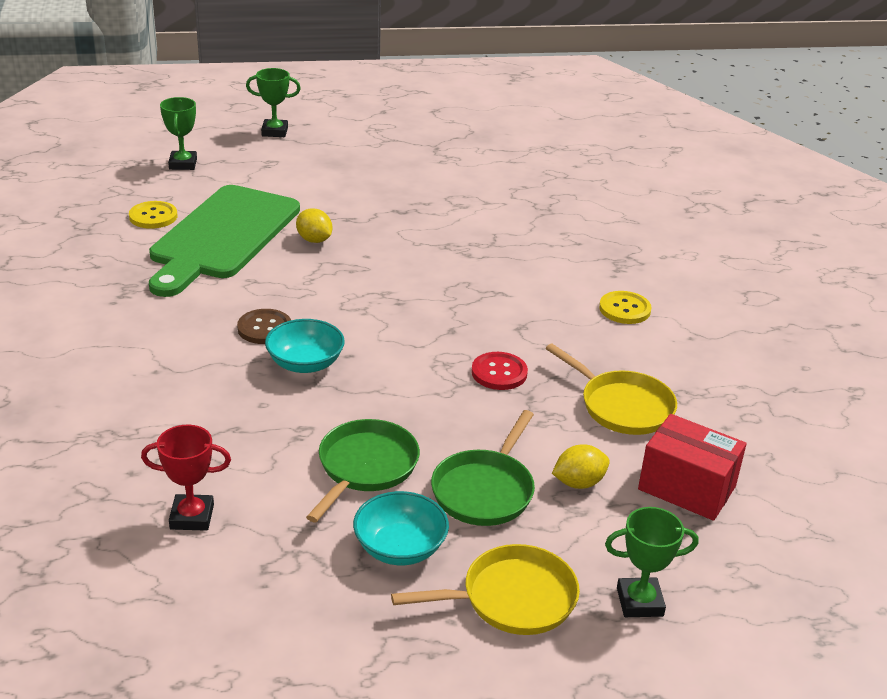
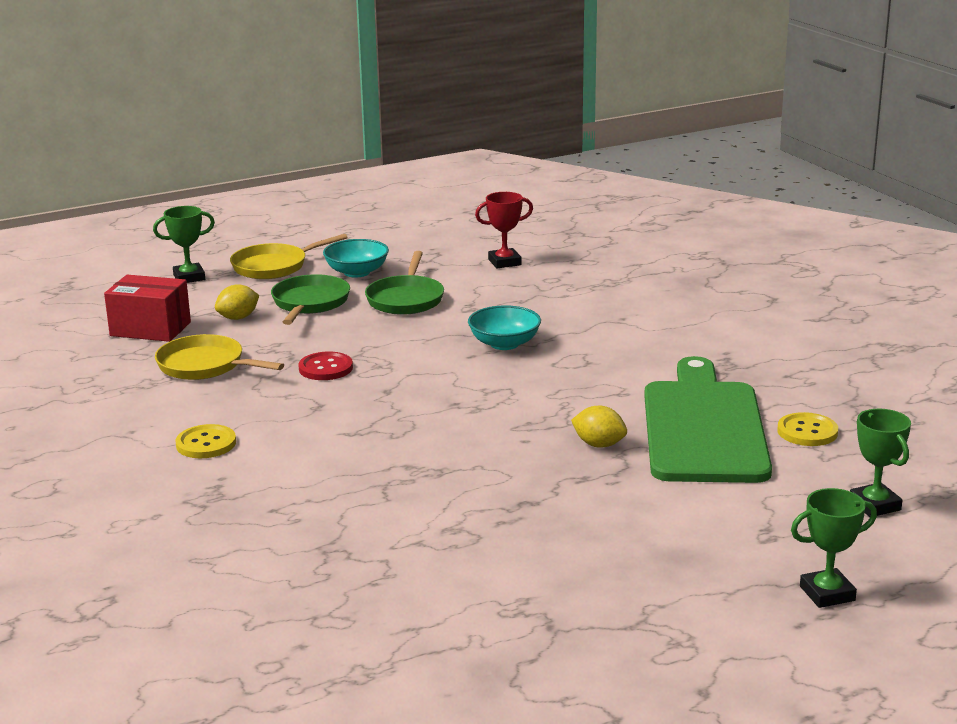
camera: 165 degrees right, 10 degrees down
(264, 328) = (565, 360): brown button -> none

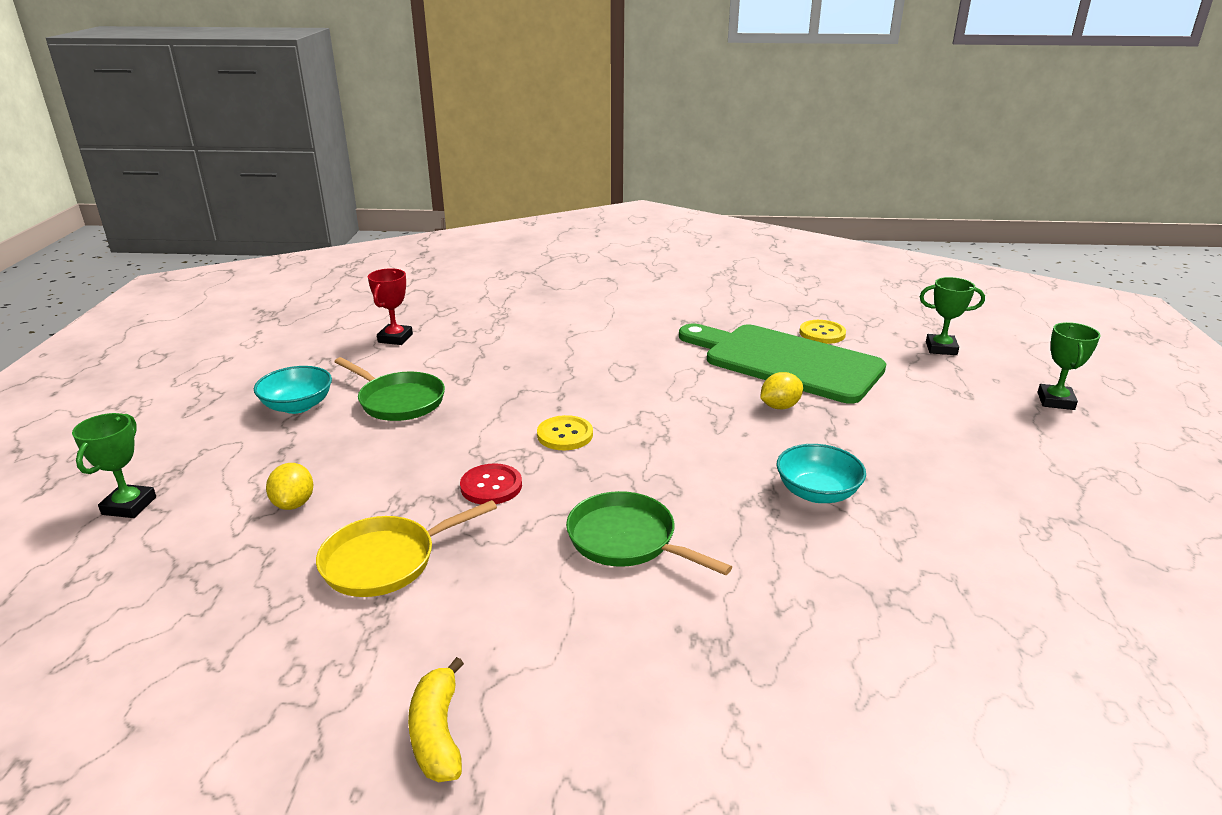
camera: 60 degrees left, 5 degrees up
(67, 433) = (437, 733): none -> yellow banana
(150, 329) = (226, 574): red box -> none
(206, 444) = (585, 616): yellow button -> yellow button (565, 435)
(274, 266) = (201, 444): yellow pan -> none
(309, 303) = (327, 451): green pan -> green pan (627, 540)
(504, 344) = (554, 387): turquoise bowl -> turquoise bowl (817, 493)

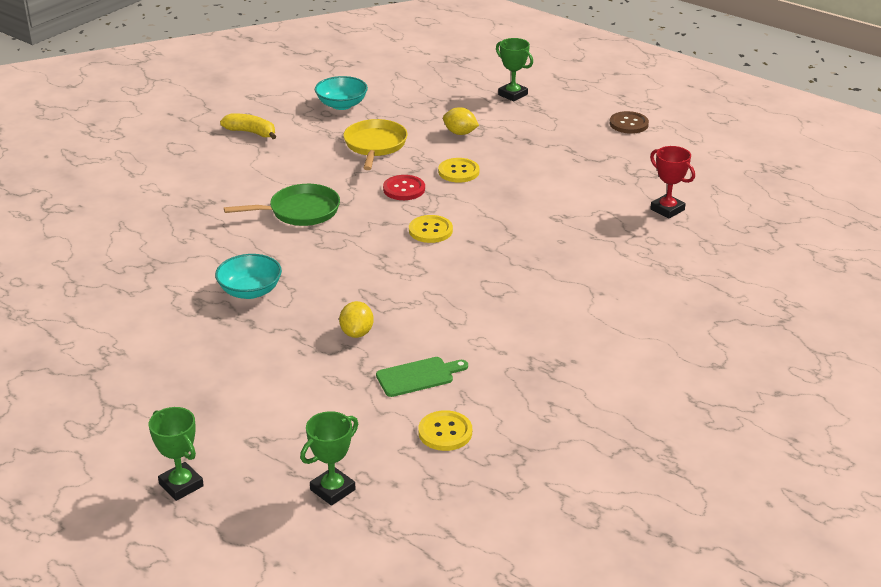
camera: 125 degrees right, 5 degrees up
(197, 400) = (628, 124): none -> brown button
(297, 406) = (583, 153): turquoise bowl -> turquoise bowl (341, 105)
(398, 401) = (551, 186): green pan -> none
(411, 465) = (458, 172): none -> yellow button
(785, 362) = (418, 376): green cutting board -> green cutting board, size x0.41

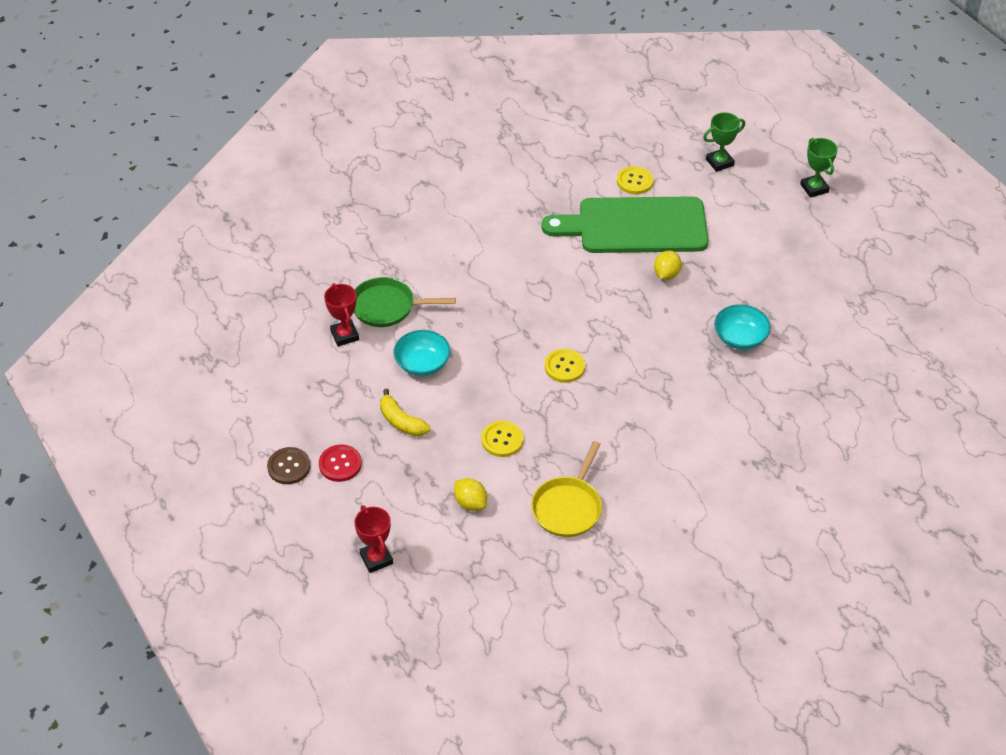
camera: 160 degrees left, 15 degrees up
(251, 132) = (694, 571): yellow banana -> yellow banana (401, 421)
(300, 211) = (674, 425): green pan -> green pan (387, 307)
(341, 105) = (578, 597): turquoise bowl -> turquoise bowl (422, 364)
(404, 189) = (566, 429): red button -> red button (340, 464)
(418, 376) = (635, 226): green cutting board -> green cutting board, size x2.42
(513, 95) = (376, 559): green trophy -> red trophy

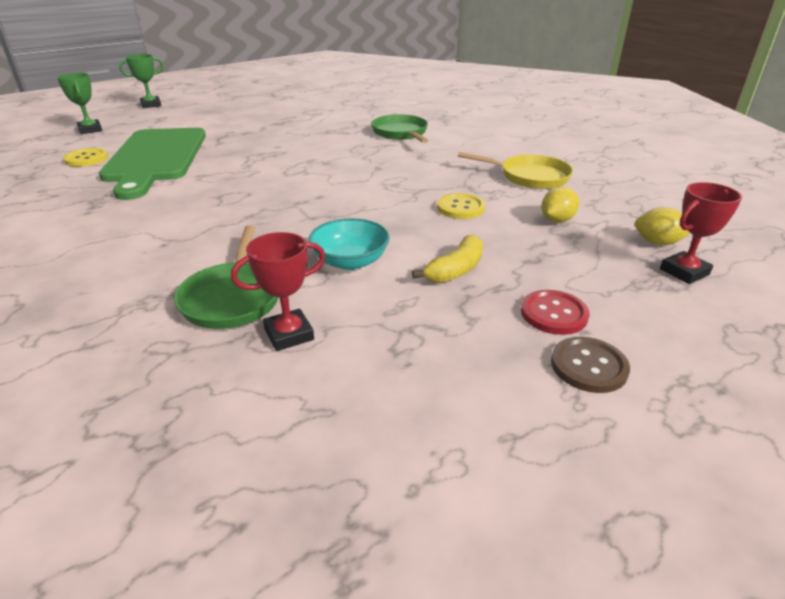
camera: 95 degrees left, 15 degrees down
(564, 367) = (350, 182): yellow button -> none
(666, 274) = (231, 146): yellow lemon -> yellow lemon (657, 243)
(707, 414) = (401, 133): none -> green pan
(740, 338) = (315, 124): turquoise bowl -> none

